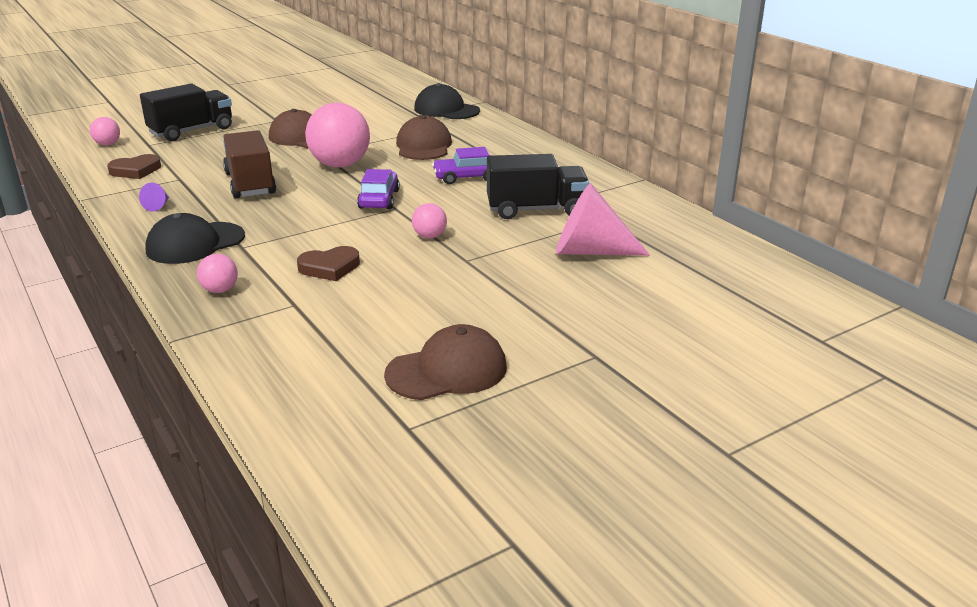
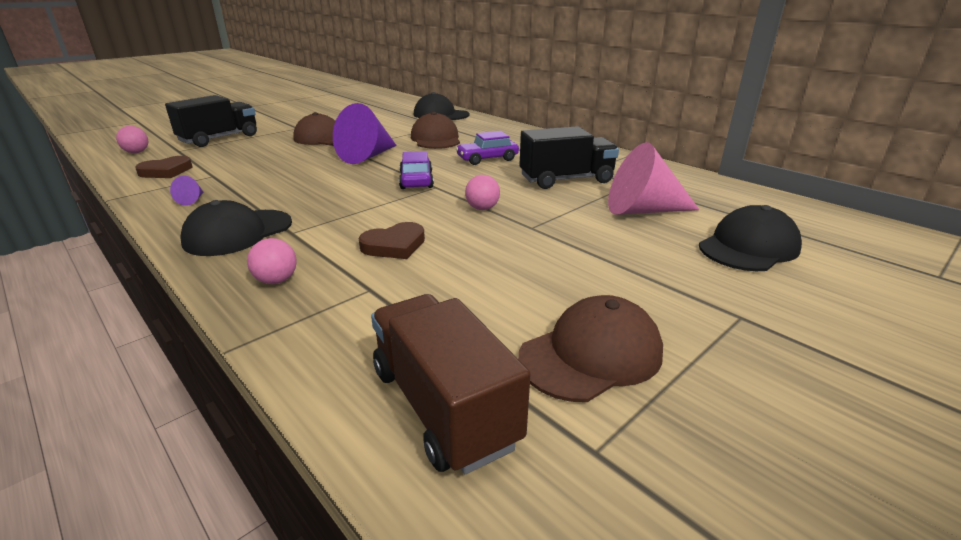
camera: 10 degrees left, 0 degrees up
(250, 184) = (286, 176): brown truck -> brown truck (443, 406)
(340, 165) = (367, 156): pink ball -> purple cone
(663, 297) = (748, 247): none -> black cap

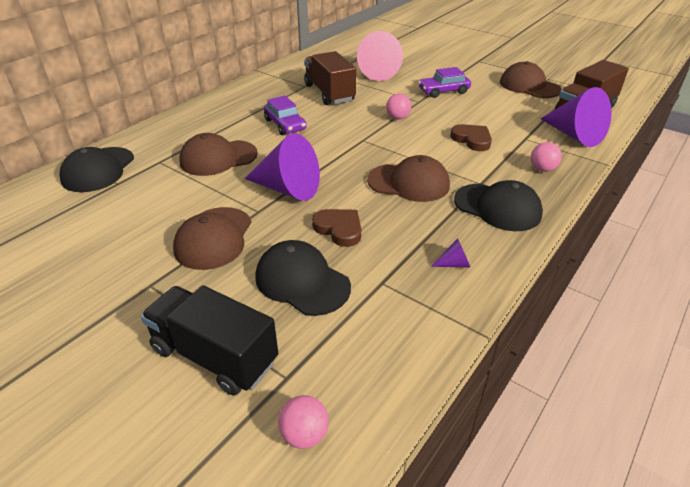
camera: 100 degrees left, 10 degrees up
(166, 171) = (382, 335): brown heart -> brown heart (339, 229)
(330, 198) = (408, 183): none -> brown cap
(345, 346) = (574, 135): none -> purple cone
(416, 180) = (351, 150): purple car -> purple car (443, 91)
(566, 180) = (329, 93): black truck -> brown truck
(748, 247) = (411, 53): black cap -> black cap (302, 281)

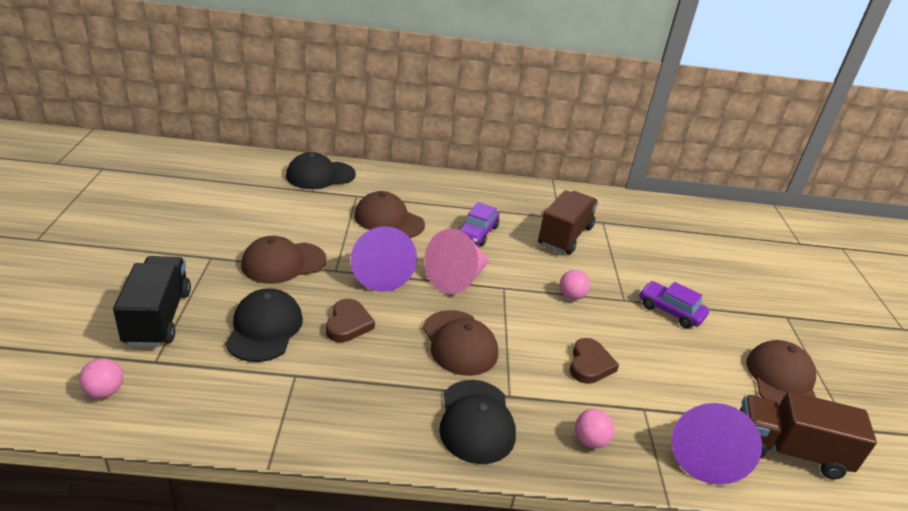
camera: 50 degrees right, 5 degrees down
(376, 72) = (647, 250): pink cone -> pink cone (458, 278)
(454, 264) = (355, 415): purple cone -> none

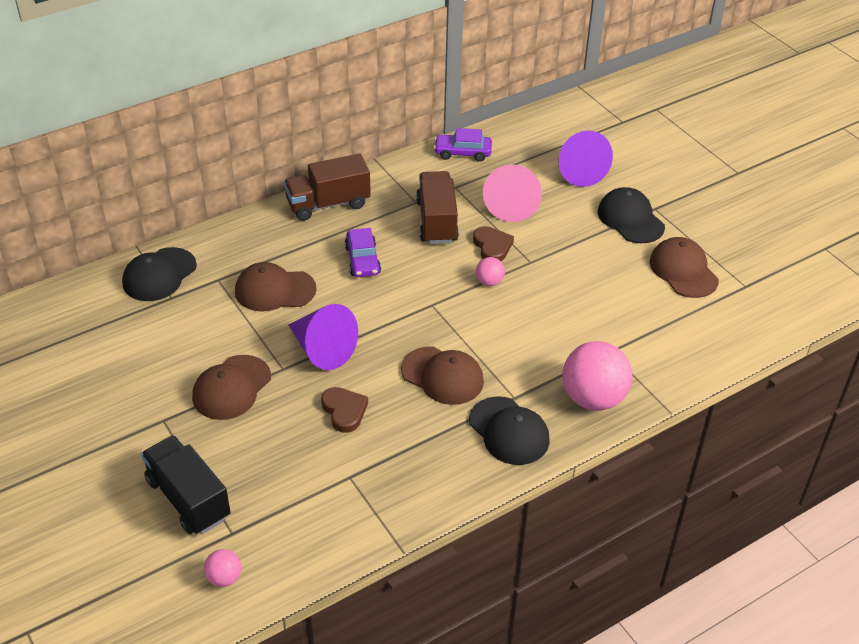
camera: 30 degrees left, 10 degrees up
(264, 328) = (284, 455): black cap -> black cap (630, 219)
(458, 278) = (388, 317): pink cone -> pink cone (512, 205)
(590, 364) = (549, 337): brown heart -> brown heart (492, 246)
(590, 441) = (593, 398): pink ball -> pink ball, size x2.13
(670, 311) = (571, 253): purple car -> purple car (462, 153)
(705, 453) = (670, 362): purple cone -> purple cone (578, 171)
(788, 450) = (718, 327): brown truck -> brown truck (328, 204)

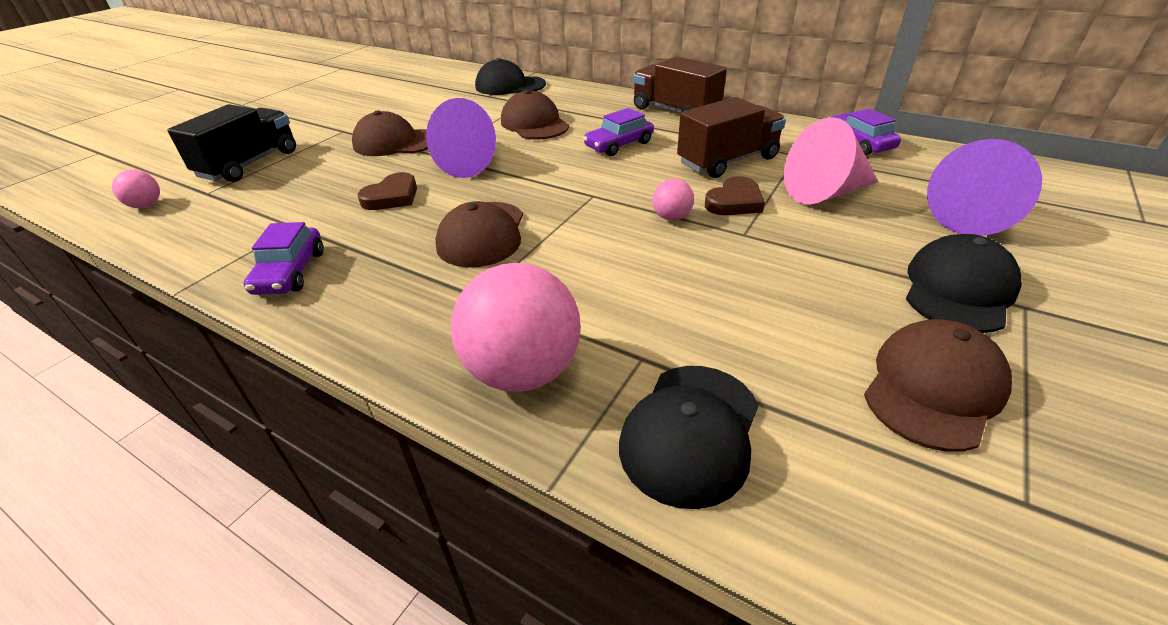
camera: 65 degrees right, 5 degrees down
(420, 485) = (290, 272): none -> purple car
(509, 431) = (410, 310): black cap -> black cap (690, 432)

